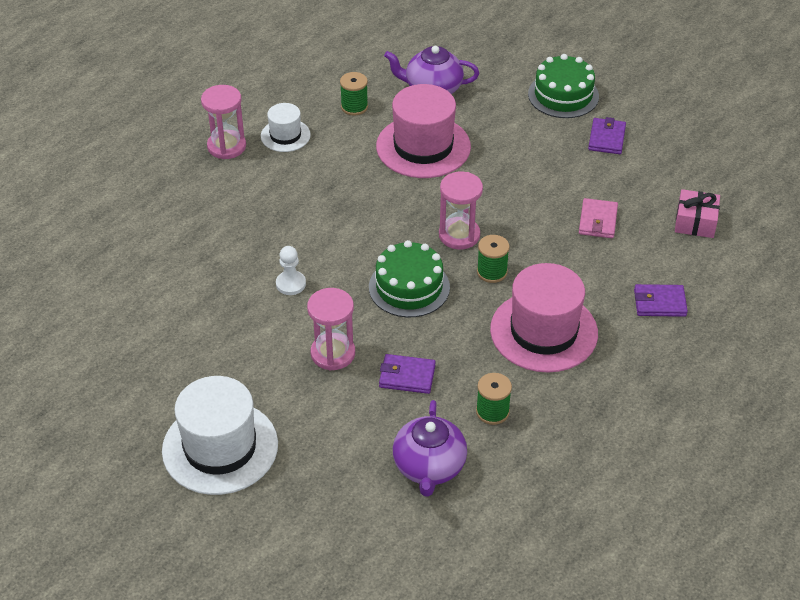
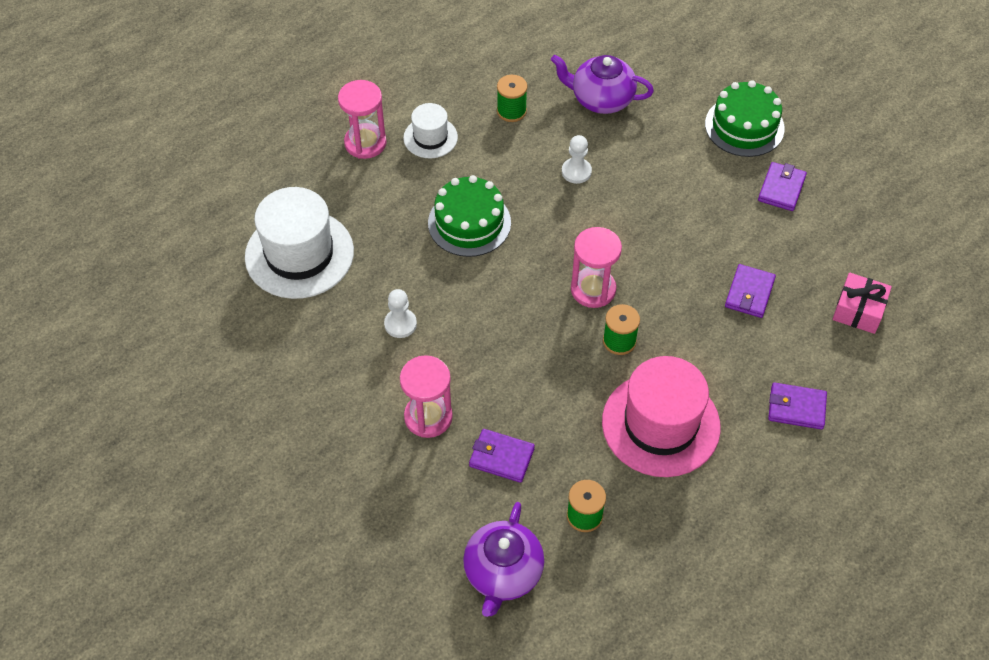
camera: 10 degrees right, 10 degrees up
(220, 447) = (288, 513): white hat -> white hat (299, 254)
(409, 287) = (526, 347): green cake -> green cake (469, 223)
(423, 146) = (576, 172): pink hat -> white pawn
(598, 221) = (749, 293): pink wallet -> purple wallet

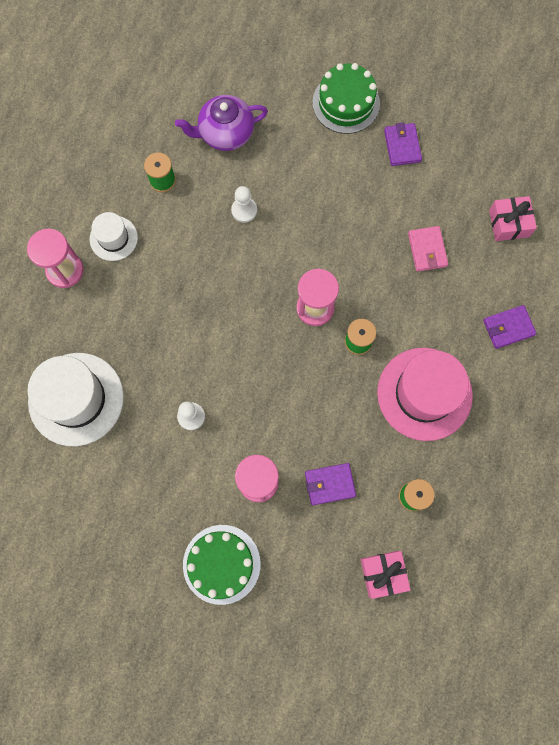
camera: 30 degrees left, 20 degrees up
(469, 223) = (190, 300): green cake -> green cake (221, 564)
(503, 573) = (383, 573): purple teapot -> pink gift
(749, 293) = (427, 250): purple wallet -> pink wallet

